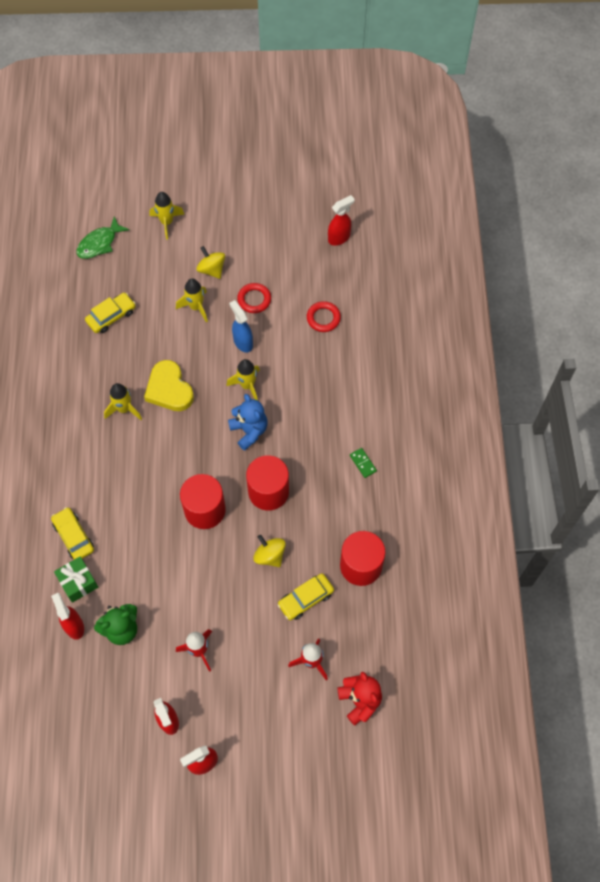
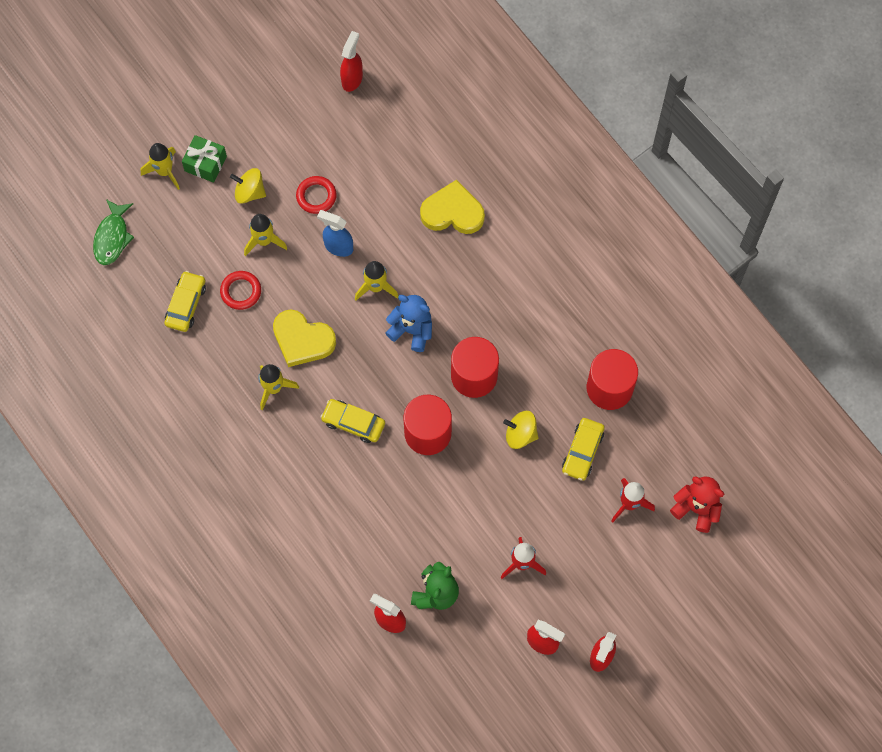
camera: 35 degrees left, 5 degrees up
(74, 536) = (323, 541): yellow car -> yellow car (353, 423)
(78, 582) = (362, 579): green gift -> green gift (205, 164)
(323, 318) = (398, 172): red ring -> red ring (241, 291)
(340, 368) = (452, 212): none -> yellow heart
(363, 463) = (541, 291): green domino -> none

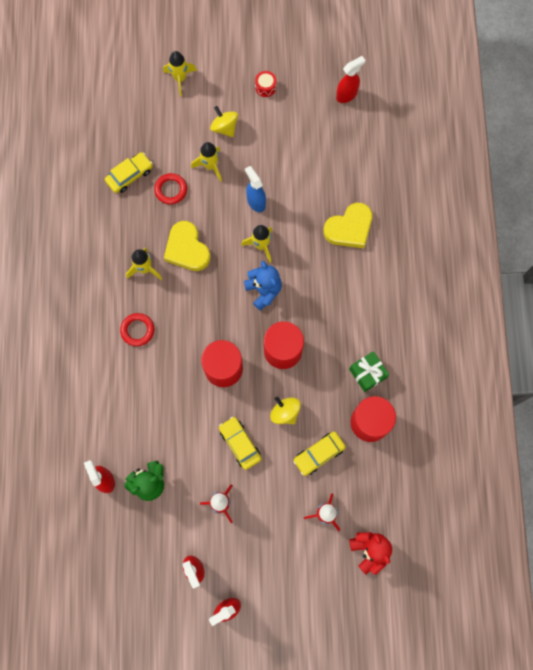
camera: 35 degrees right, 5 degrees up
(112, 237) = (116, 101): green fish -> none
(205, 164) = (210, 90): green gift -> green gift (367, 373)
(262, 124) = (265, 87): none -> red drum
(316, 196) = (266, 158): red ring -> red ring (137, 330)
(353, 423) = (179, 327): yellow car -> yellow car (240, 444)
(452, 212) = (349, 228): yellow heart -> yellow heart turned 105 degrees clockwise

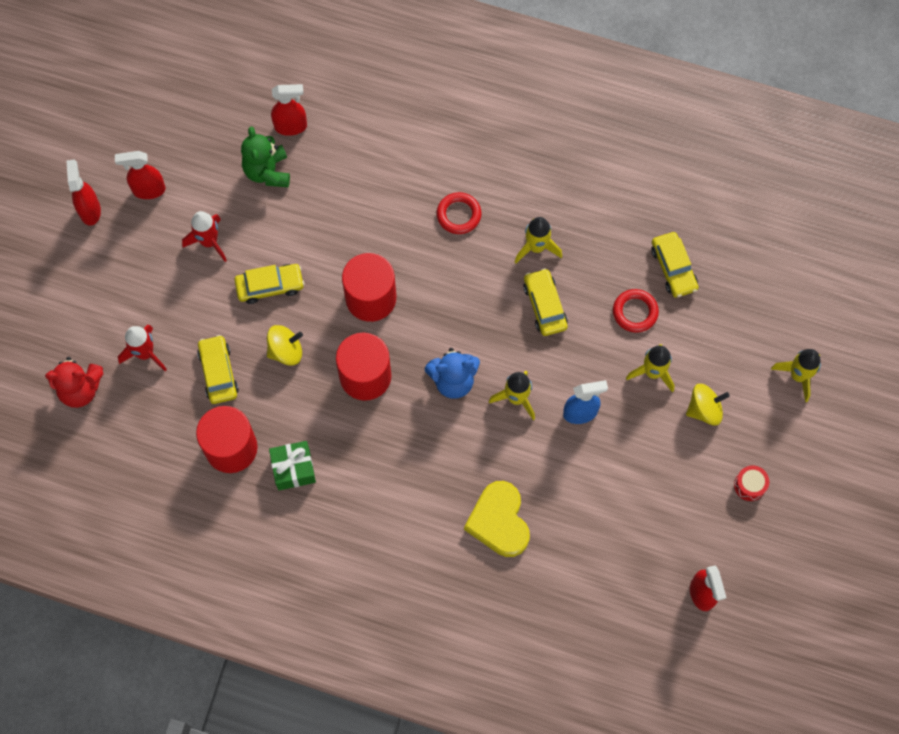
camera: 110 degrees right, 5 degrees down
(187, 249) = (545, 306): yellow heart -> yellow car

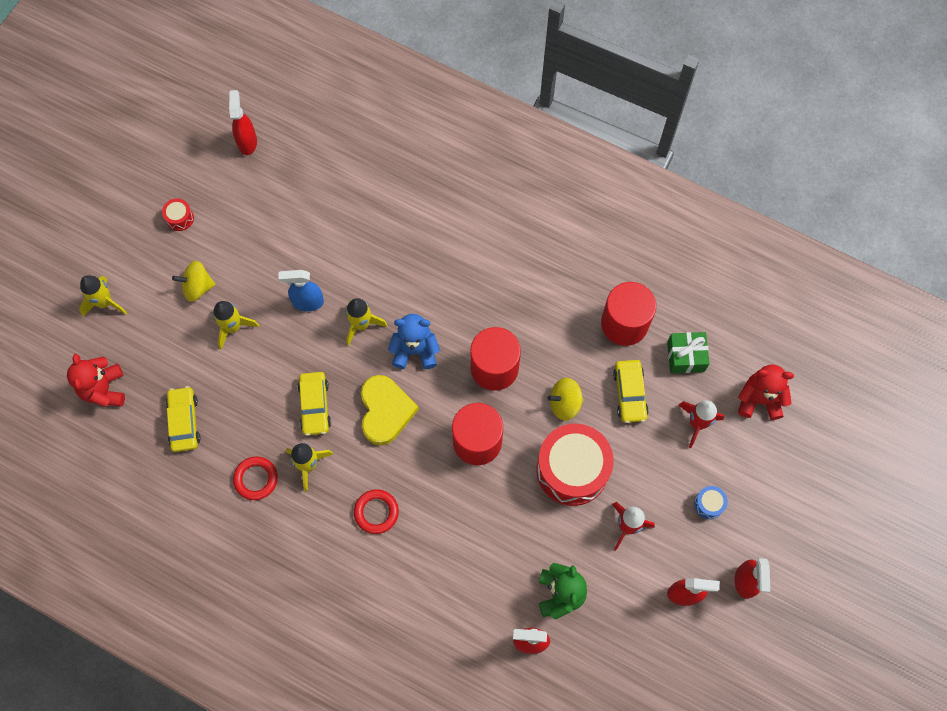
camera: 170 degrees left, 0 degrees up
(129, 276) = (708, 504): none -> blue drum
(270, 286) = (572, 470): yellow car -> red drum
(293, 469) = (571, 296): green gift -> green gift (685, 356)
(499, 521) = (400, 224): yellow heart -> yellow heart (385, 411)
(635, 312) = (233, 385): red ring -> red ring (256, 479)
(765, 286) = (104, 389): none -> red teddy bear

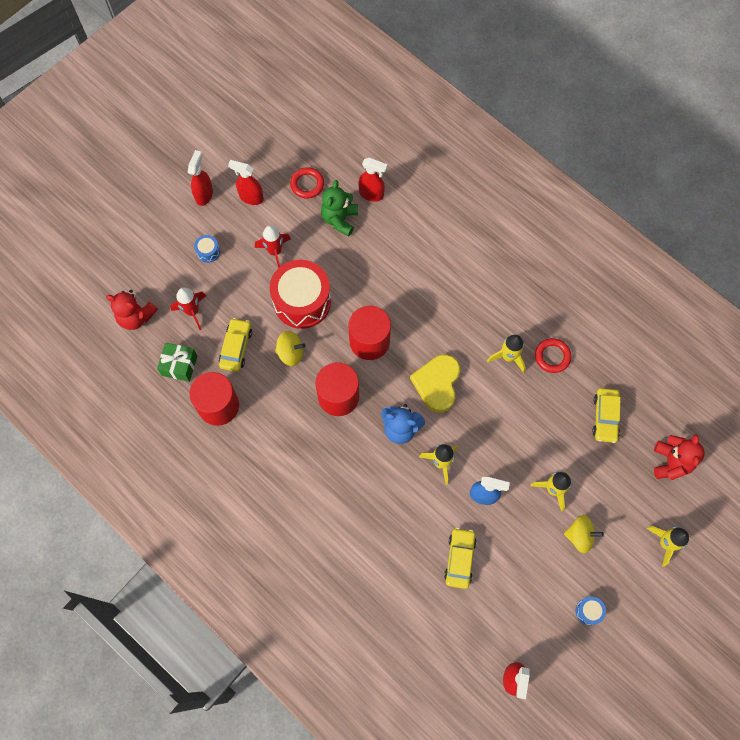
camera: 165 degrees left, 0 degrees up
(180, 218) = (588, 611): red drum -> blue drum
(315, 406) = (494, 403): yellow car -> yellow car (459, 559)
(376, 512) = (462, 308): red ring -> red ring (307, 184)

